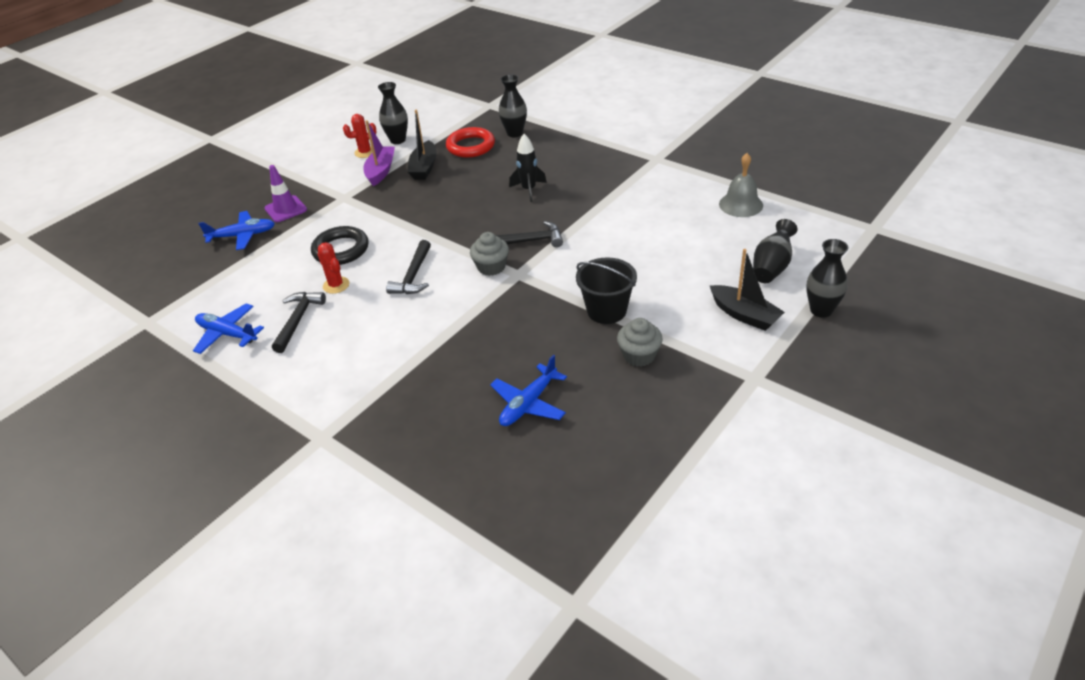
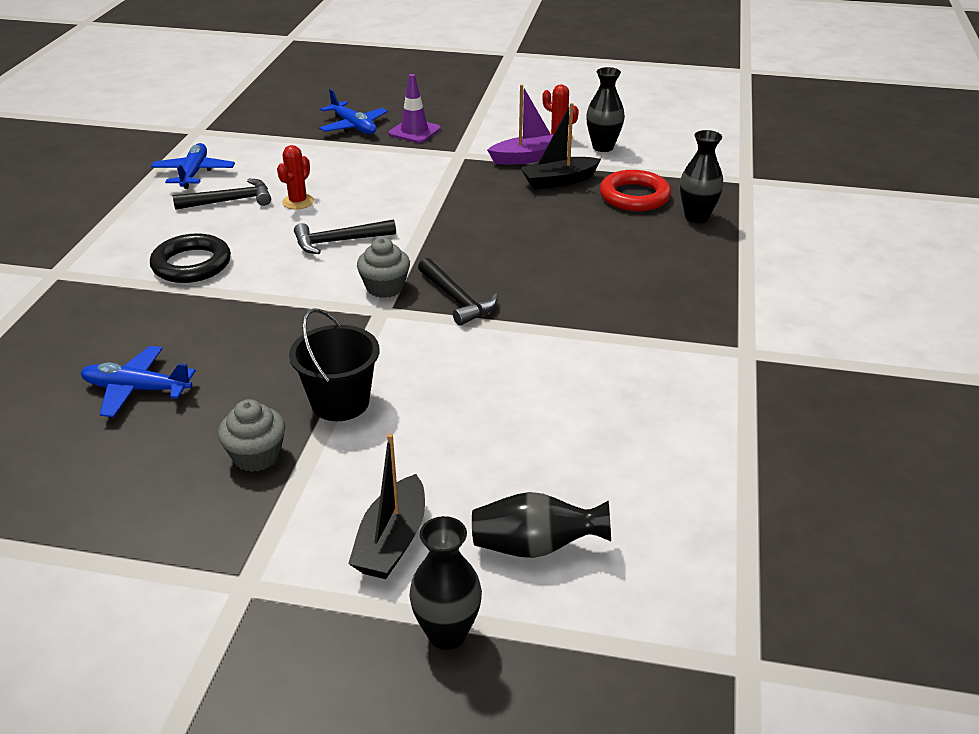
camera: 60 degrees right, 5 degrees down
(341, 250) = (361, 184): black ring -> black ring (191, 264)
(529, 190) = (570, 266): black rocket -> none
(741, 204) = (690, 472): grey bell -> none

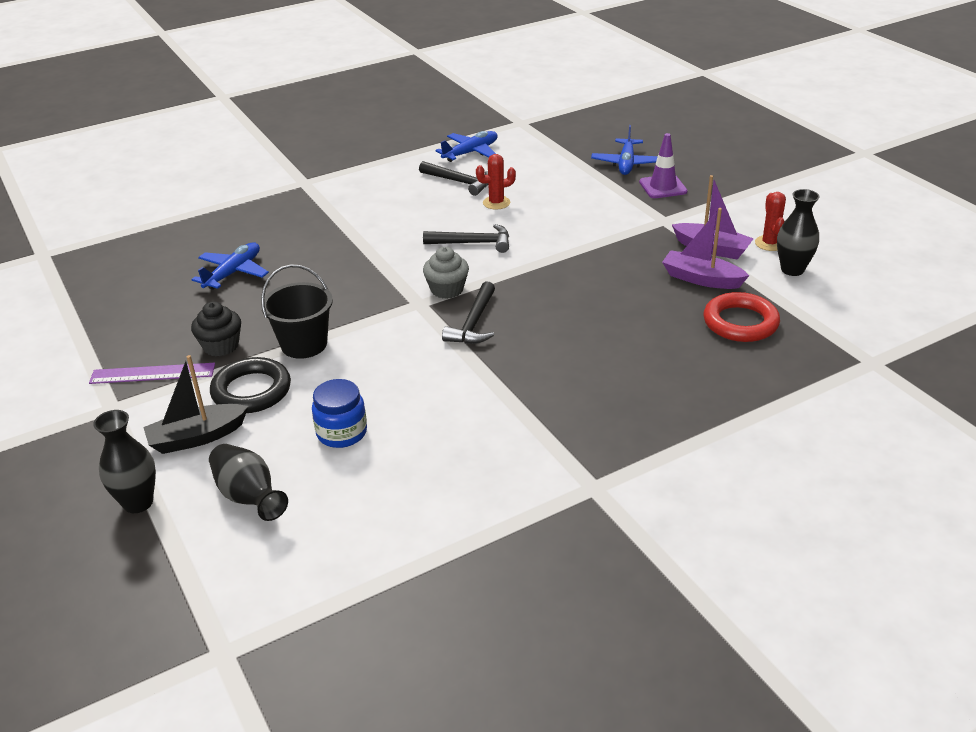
camera: 50 degrees right, 0 degrees up
(136, 389) = (233, 273): blue plane -> blue plane turned 60 degrees clockwise
(191, 264) = (373, 213): black ring -> black ring (251, 391)
(229, 526) = (152, 373): none -> purple ruler
(256, 456) = (221, 346): grey cupcake -> black cupcake
(338, 241) = (473, 243): black hammer -> black hammer turned 150 degrees clockwise
(512, 444) = (342, 433): none -> blue jar
(559, 181) = (701, 279): black boat -> purple boat
(696, 217) = (760, 367): black vase -> none

